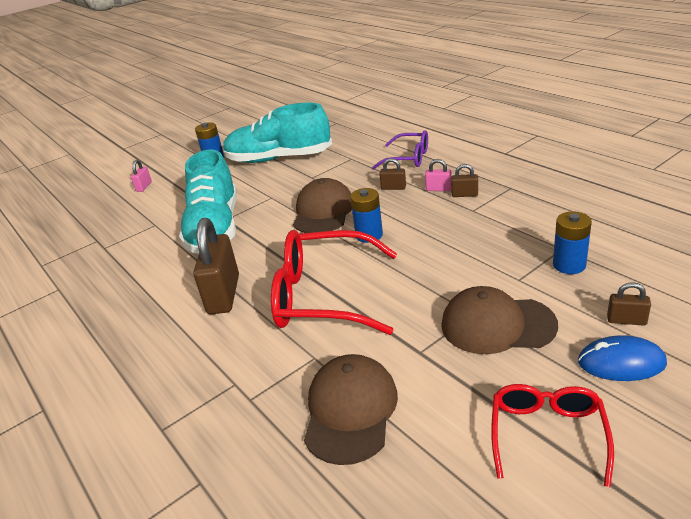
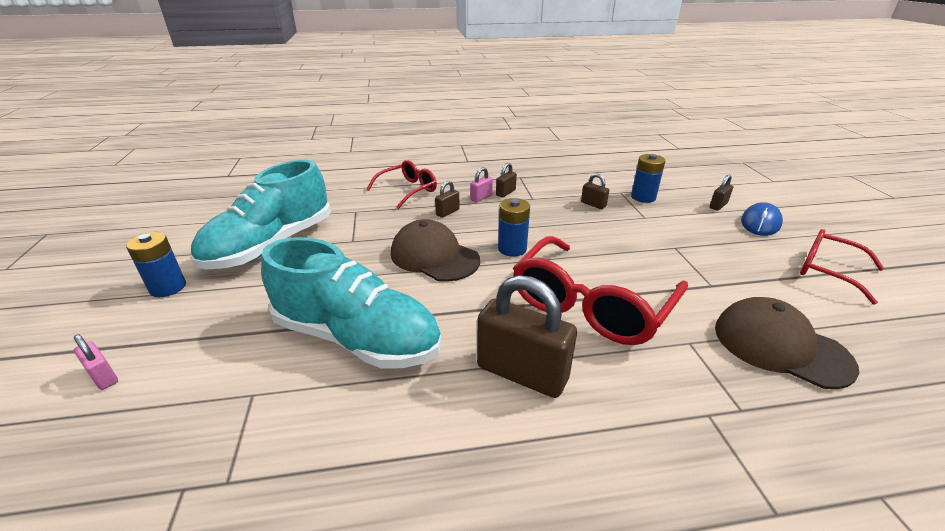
camera: 65 degrees left, 0 degrees up
(408, 158) = (408, 190): purple glasses -> red glasses
(497, 325) = (696, 244): brown cap -> none
(505, 243) = (593, 204): none -> brown padlock

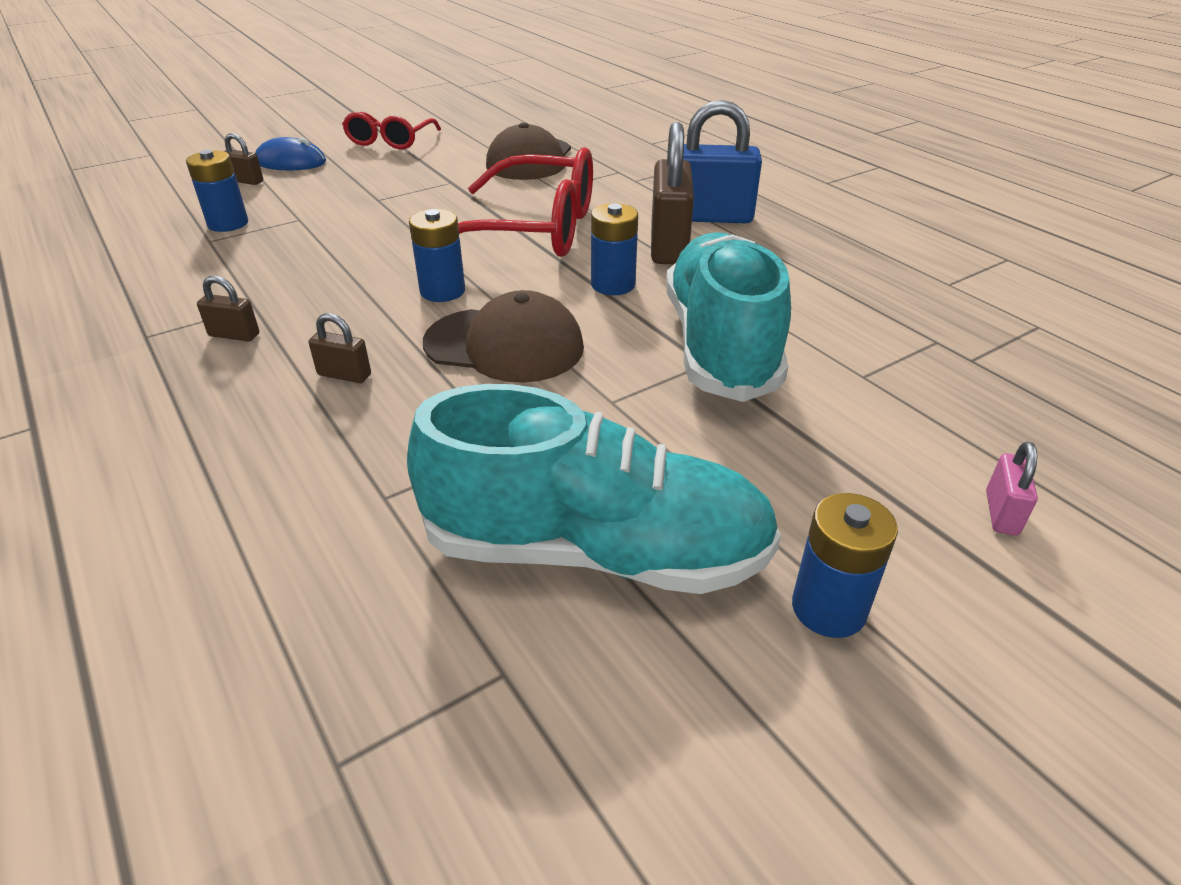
camera: 115 degrees left, 5 degrees up
(408, 190) = (245, 459): red glasses -> none
(434, 256) = (504, 345): brown cap -> brown cap turned 90 degrees counterclockwise
(474, 317) = (613, 285): none -> blue battery
(481, 198) = (265, 355): pink padlock -> none
(576, 436) = (709, 217): none -> blue padlock
(593, 204) = (266, 254): brown padlock -> none

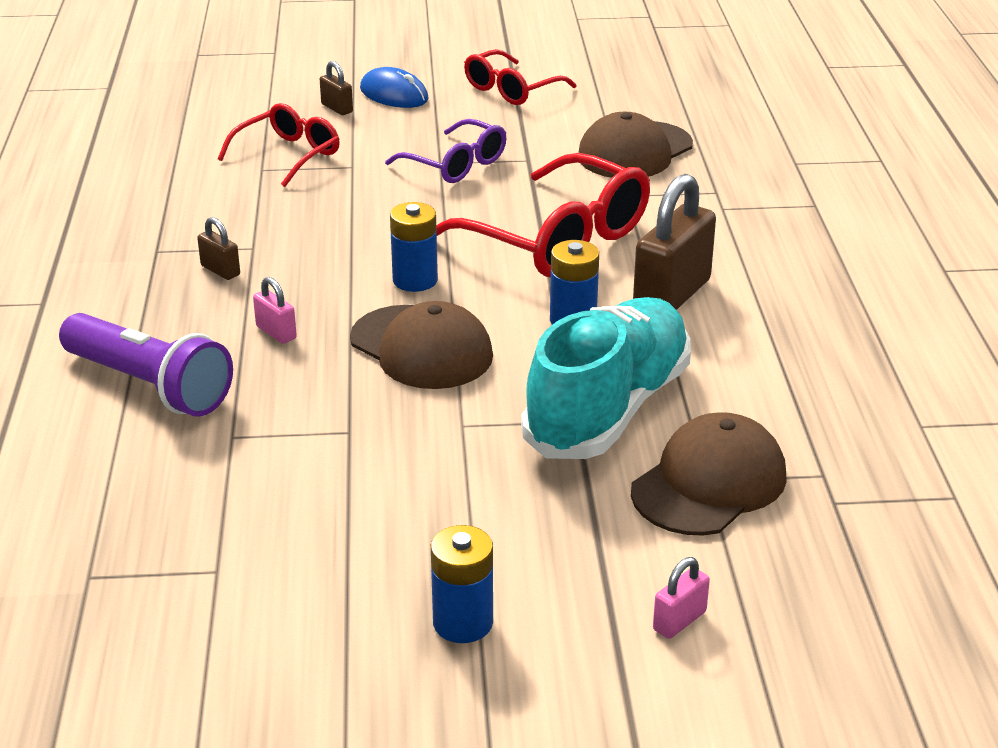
camera: 30 degrees right, 5 degrees down
(228, 224) = (289, 155): blue battery -> red glasses
(238, 475) = (149, 386): none -> purple flashlight
(344, 375) = (276, 332): brown padlock -> pink padlock
(394, 198) = (456, 165): none -> purple glasses
(595, 550) = (341, 525): turquoise shoe -> none
(709, 217) = (752, 276): blue padlock -> none
(869, 378) = (709, 483): none -> brown cap

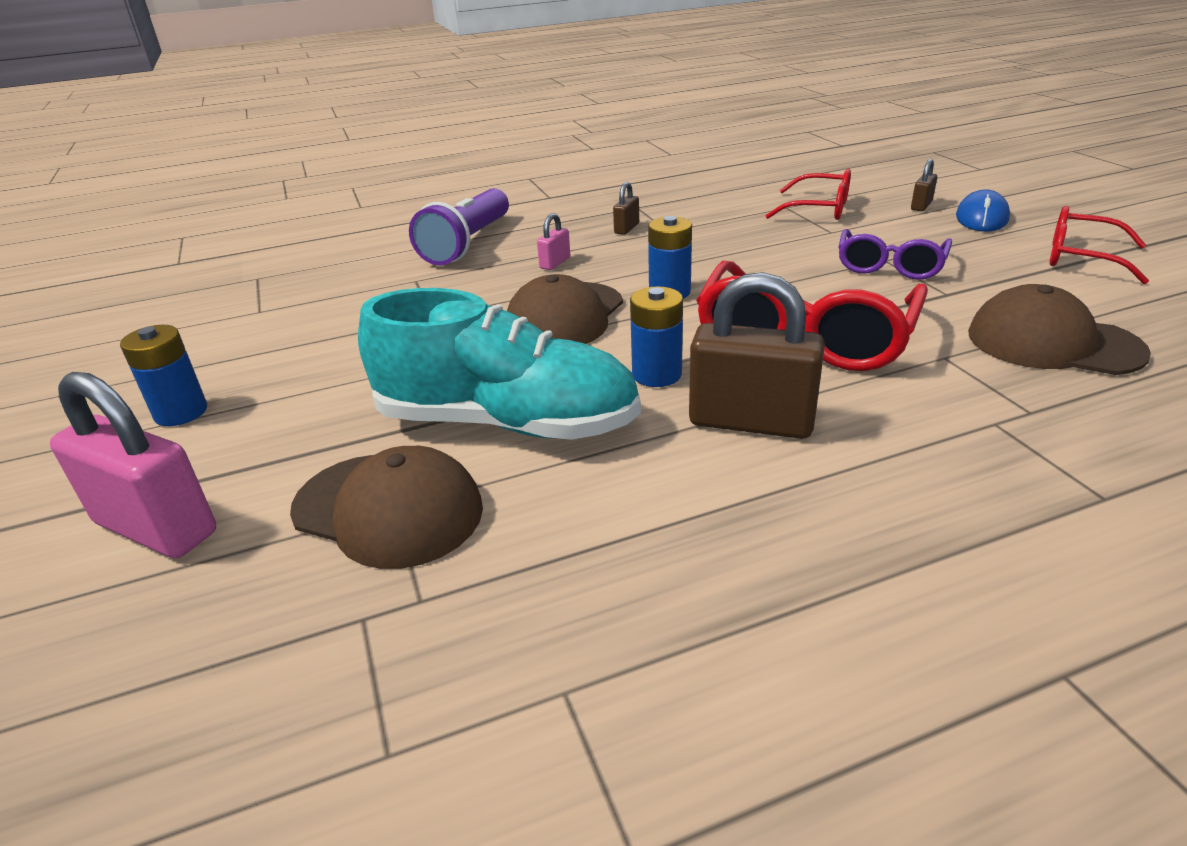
camera: 75 degrees right, 0 degrees up
(679, 621) = (156, 528): pink padlock -> pink padlock, size x2.17

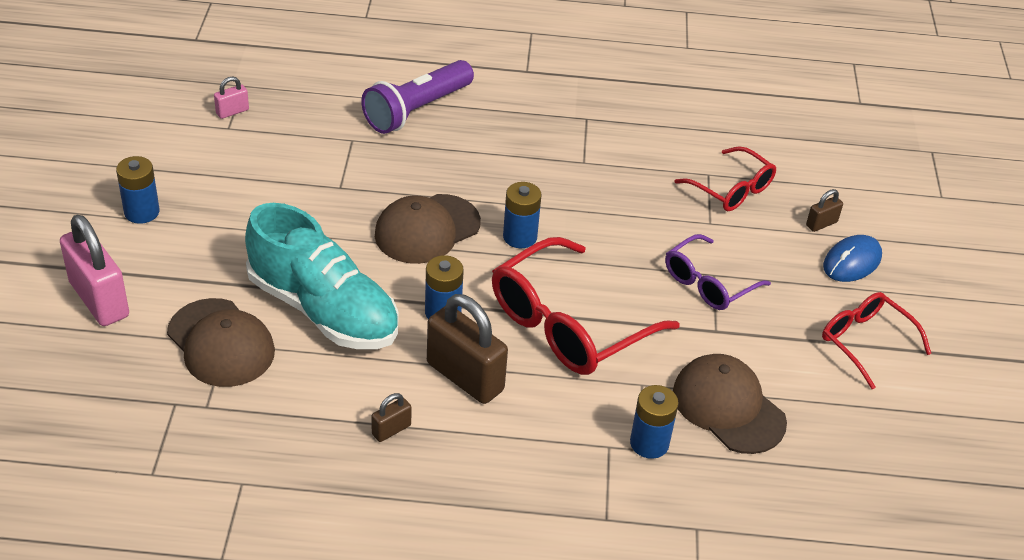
camera: 20 degrees right, 10 degrees up
(555, 263) = (465, 165): pink padlock -> pink padlock (232, 111)
(626, 228) = (553, 145): brown padlock -> brown padlock (391, 430)
(1031, 402) = (649, 443): none -> blue battery

